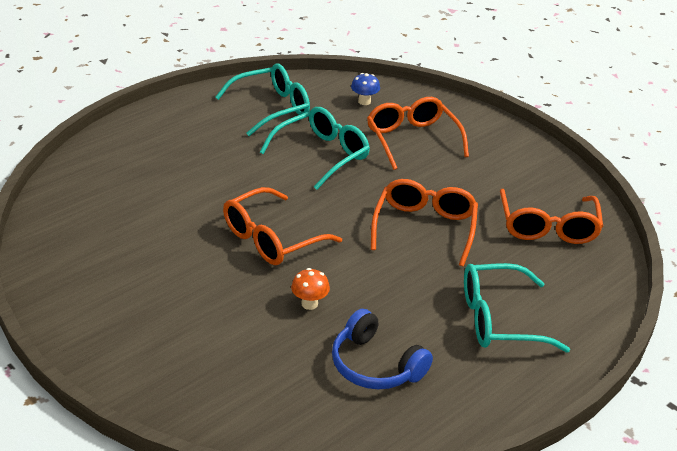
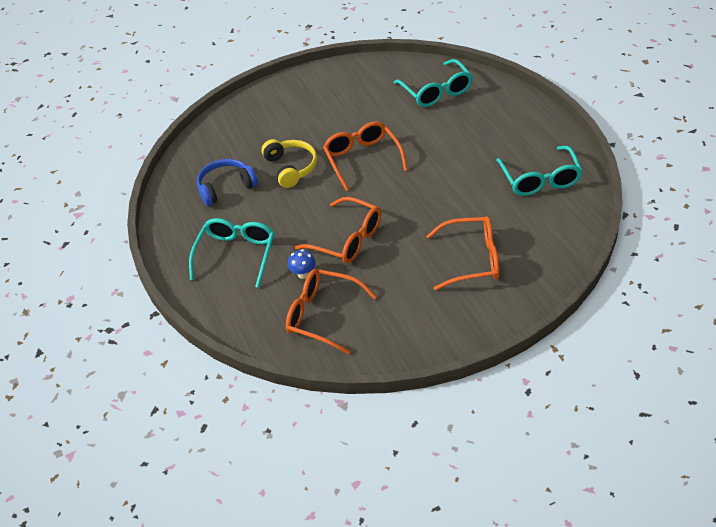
camera: 115 degrees right, 10 degrees up
(309, 304) = (291, 168): orange mushroom -> yellow headphones
(322, 155) = (460, 199): turquoise glasses -> turquoise glasses (436, 91)
(364, 101) = (544, 240): blue mushroom -> blue mushroom (303, 274)

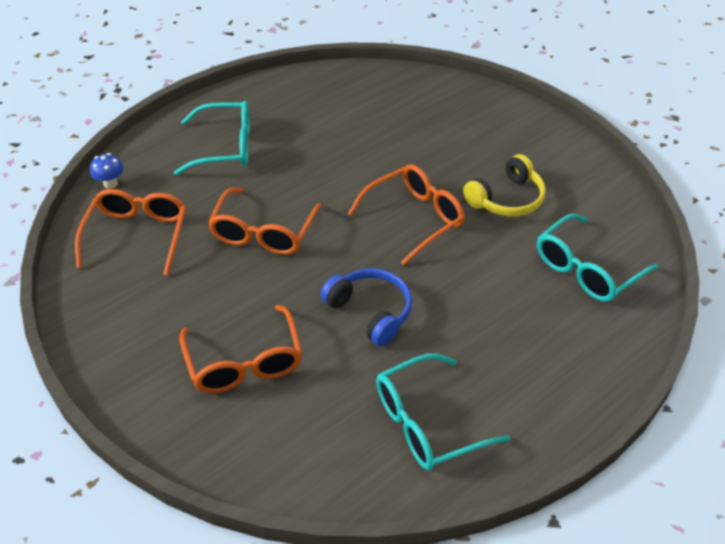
camera: 70 degrees right, 0 degrees up
(226, 187) = (331, 115): blue headphones -> blue headphones (370, 311)
(291, 168) = (379, 159): yellow headphones -> yellow headphones (506, 199)
(303, 274) = (201, 206): blue mushroom -> blue mushroom (110, 184)

